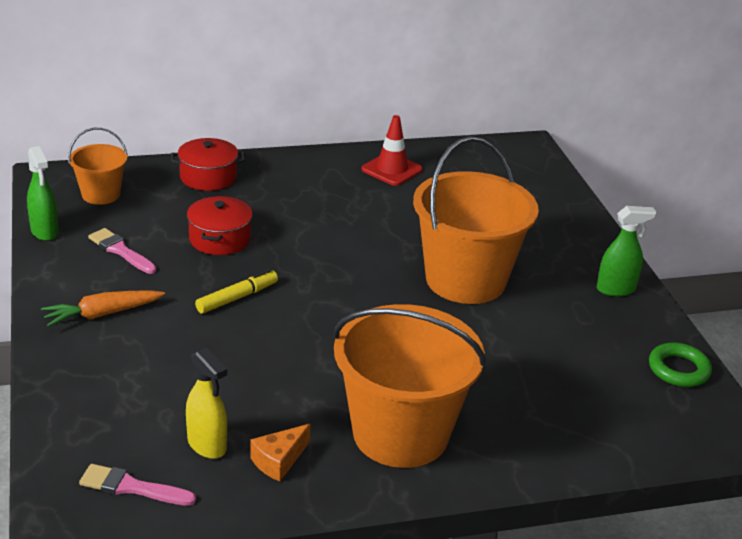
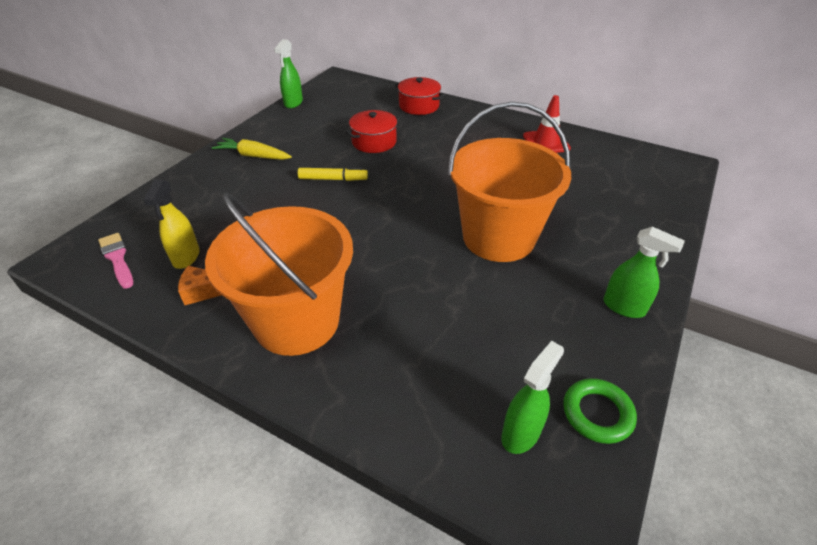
camera: 45 degrees right, 10 degrees up
(101, 194) = (348, 95): orange bucket -> none
(102, 314) = (253, 156): orange carrot -> yellow carrot
(120, 251) = (313, 127): pink brush -> none
(652, 409) = (521, 433): none -> green spray bottle

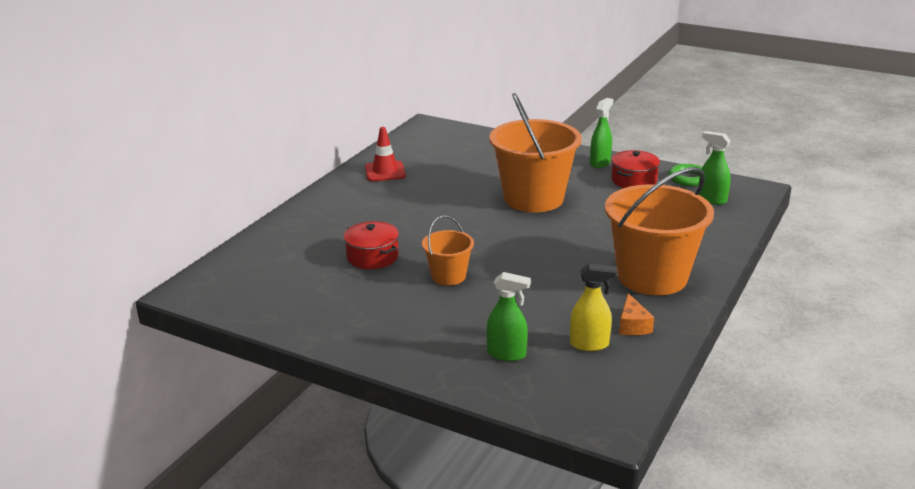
camera: 90 degrees left, 15 degrees down
(117, 258) = (601, 388): pink brush -> none
(253, 156) = (397, 332): yellow carrot -> none
(293, 103) = (256, 319): green spray bottle -> green spray bottle (507, 354)
(333, 179) = (448, 276): yellow marker -> orange bucket
(419, 106) = (290, 233): red pot -> red pot (634, 180)

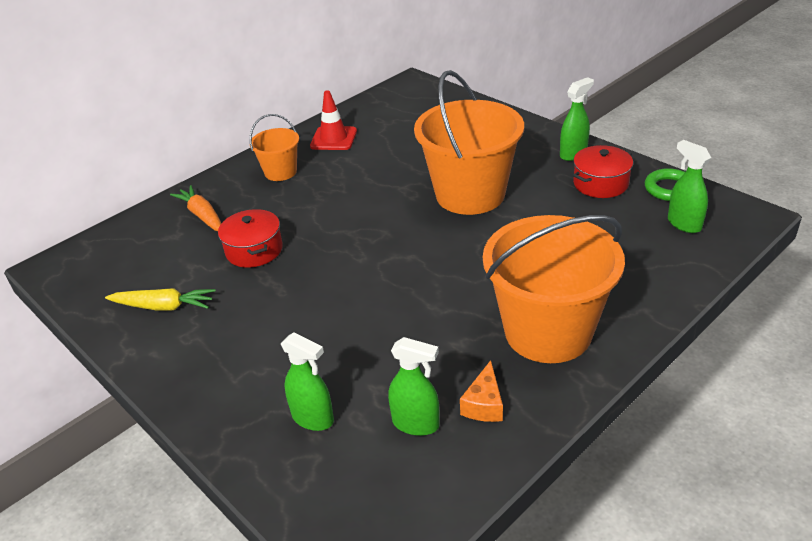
camera: 20 degrees right, 10 degrees up
(304, 239) = (202, 216): none -> orange carrot
(320, 304) = (163, 306): none -> yellow carrot
(448, 276) = (316, 290): orange bucket -> orange bucket (280, 172)
(589, 344) = (416, 424): yellow spray bottle -> green spray bottle

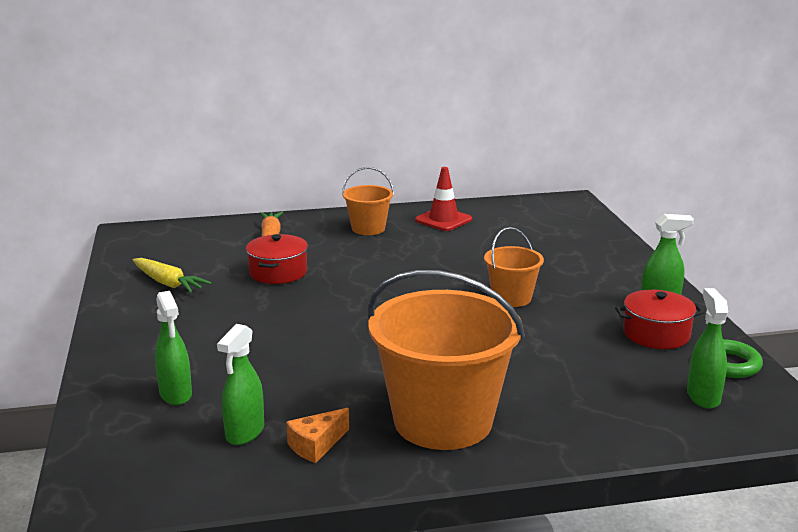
camera: 30 degrees right, 15 degrees down
(416, 424) = (245, 433): green spray bottle -> green spray bottle turned 60 degrees clockwise
(470, 194) = (511, 298): orange bucket -> orange bucket, size x0.50

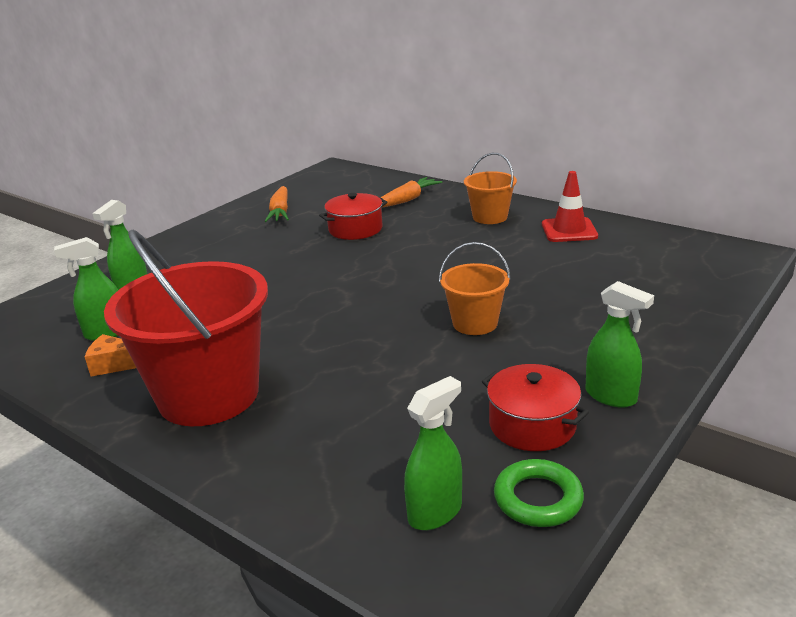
camera: 50 degrees right, 5 degrees up
(168, 283) = (280, 212): yellow carrot -> orange carrot
(443, 421) = (208, 395): orange bucket -> red bucket

